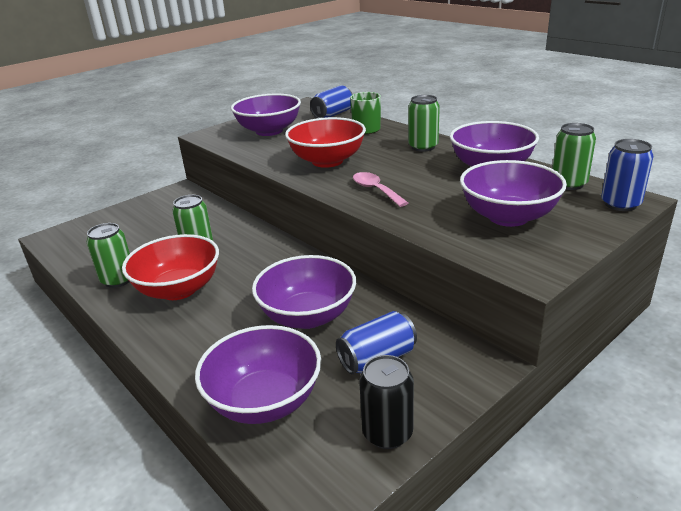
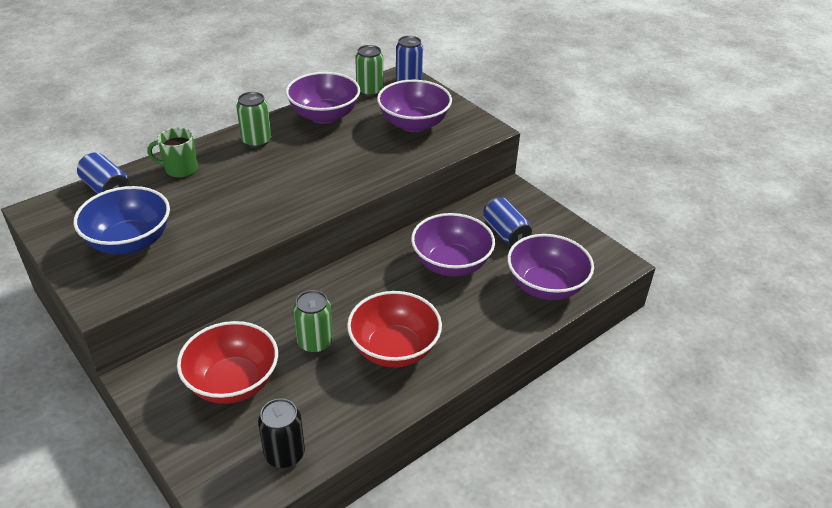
camera: 90 degrees left, 10 degrees up
(118, 280) = (363, 402): green can -> none
(269, 131) = (130, 242): purple bowl -> blue bowl
(327, 161) = (259, 200): red bowl -> red bowl (233, 382)
(376, 190) = (344, 176): pink spoon -> none
(387, 433) = (571, 235): black can -> black can (284, 454)

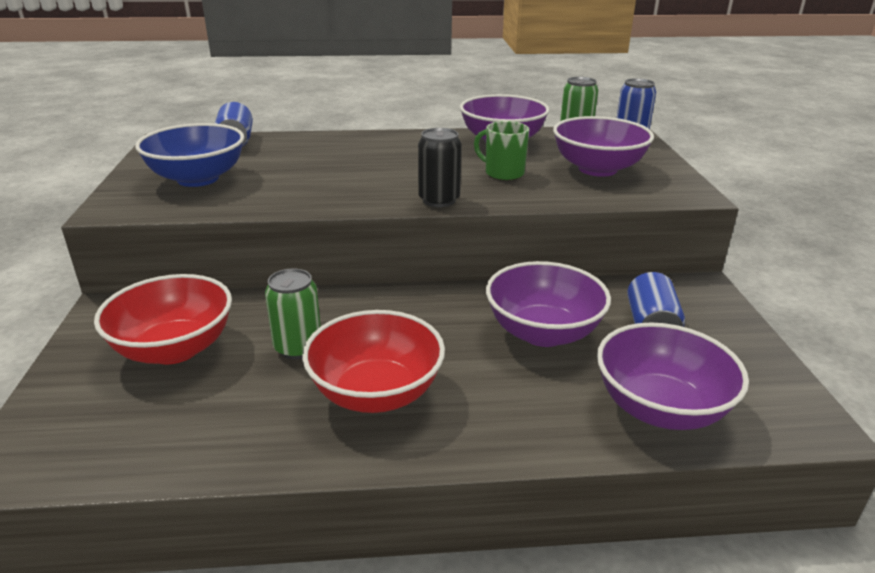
camera: 35 degrees right, 10 degrees down
(180, 169) = (314, 145): green mug -> green mug (503, 173)
(256, 141) = (409, 143): green can -> none
(284, 454) = (128, 446): black can -> black can (439, 200)

